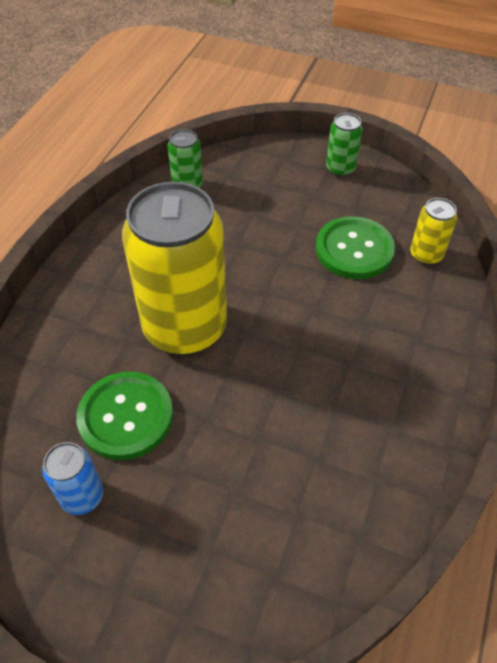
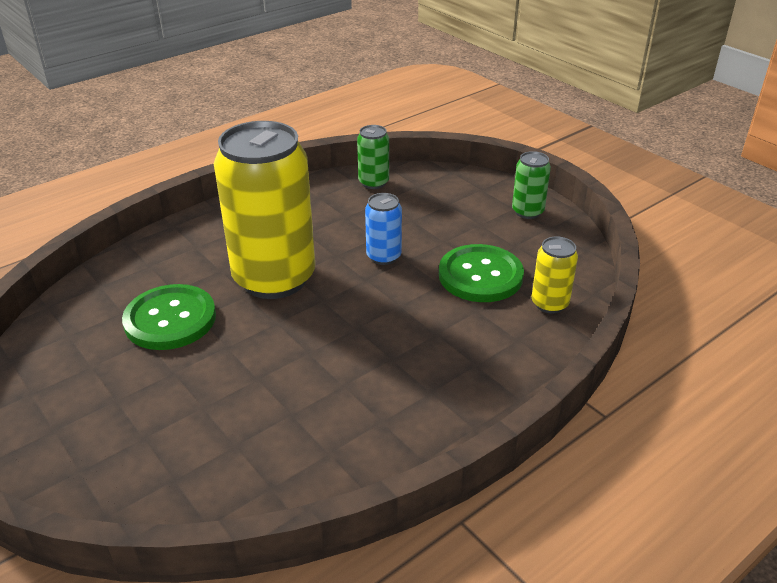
camera: 30 degrees right, 15 degrees down
(82, 496) = (89, 357): blue can -> blue can (383, 256)

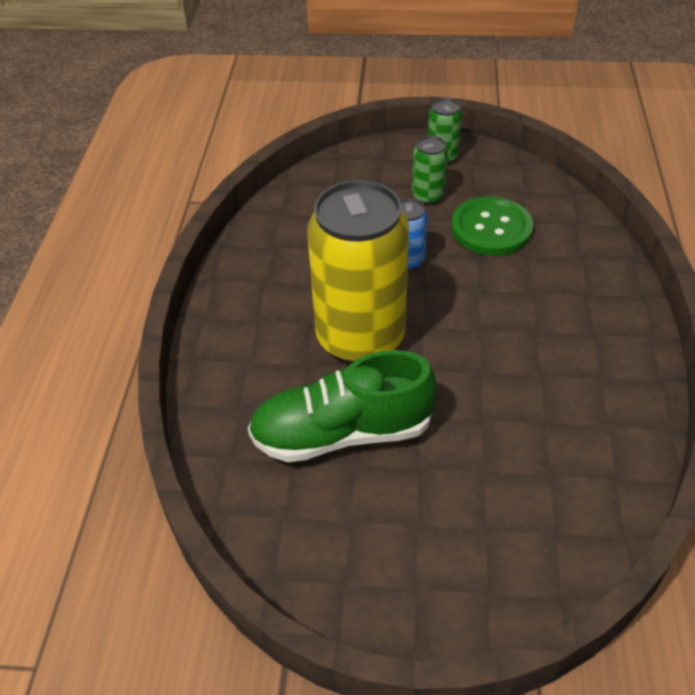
camera: 45 degrees left, 10 degrees up
(170, 319) = (342, 433): green button -> green shoe
(373, 182) = (295, 205): green can -> green can (428, 196)
(549, 304) = (561, 218): yellow can -> none

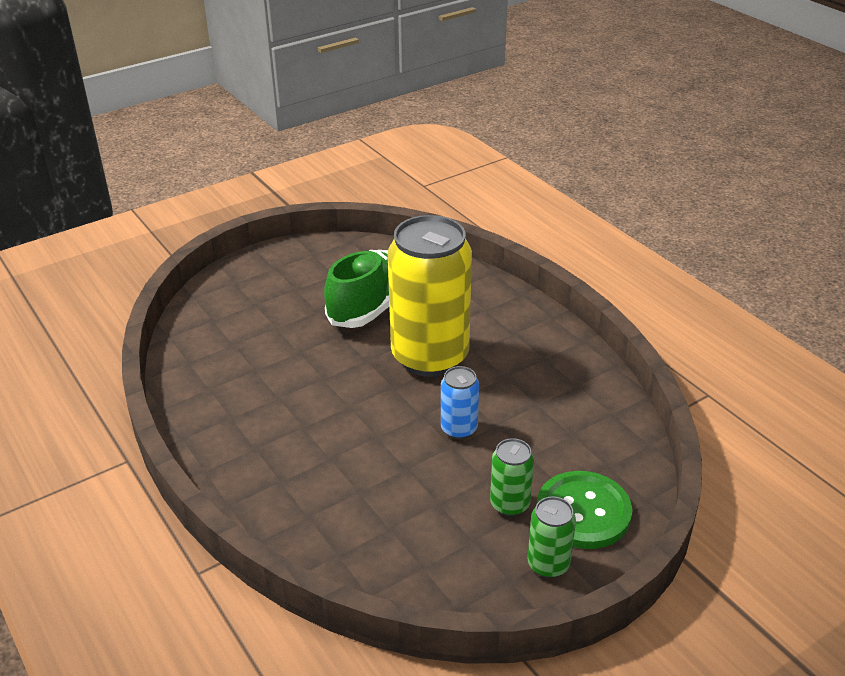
camera: 140 degrees right, 10 degrees down
(491, 228) = (416, 501): green button -> green button (583, 512)

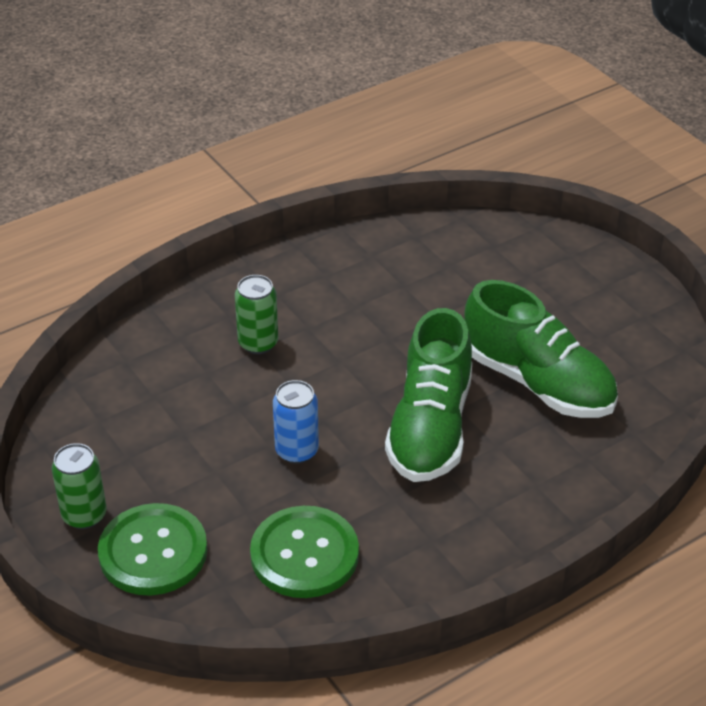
camera: 90 degrees right, 5 degrees up
(430, 357) = (430, 427): yellow can -> green shoe
(510, 504) = (173, 489): green can -> green can (258, 343)
(570, 421) = (304, 554): none -> green button

